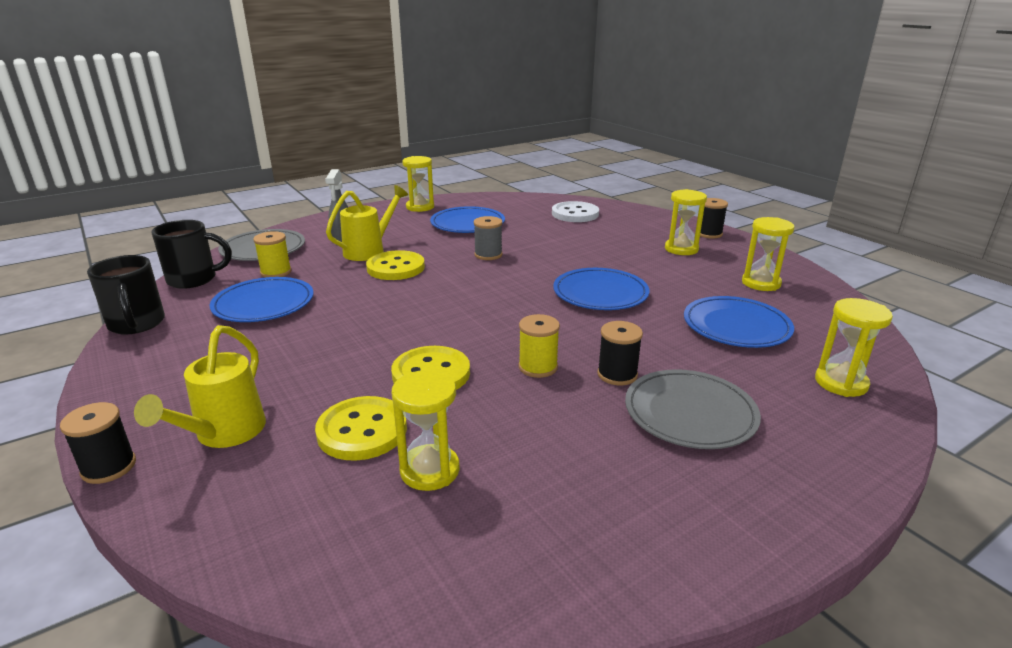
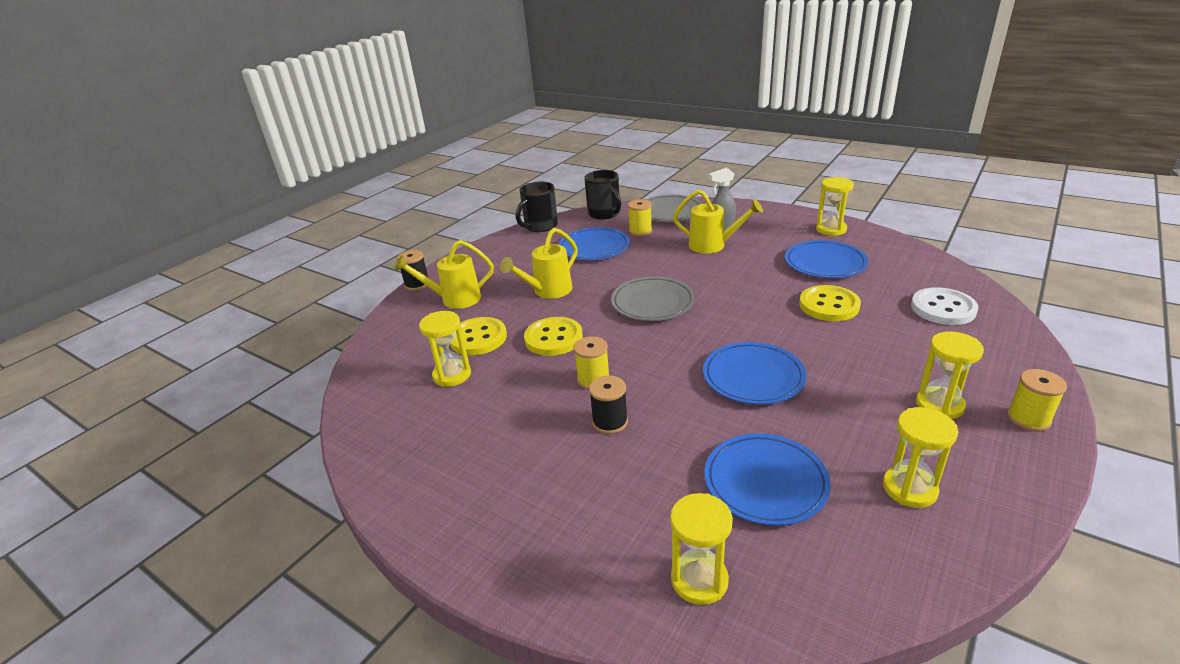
camera: 70 degrees right, 5 degrees up
(319, 354) = (548, 291): none -> yellow watering can
(395, 268) = (695, 267): yellow button -> yellow button (829, 305)
(488, 255) = (768, 295): grey spool -> none
(690, 413) = (576, 475): grey plate -> grey plate (652, 302)
(709, 234) = (1028, 418): black spool -> yellow spool

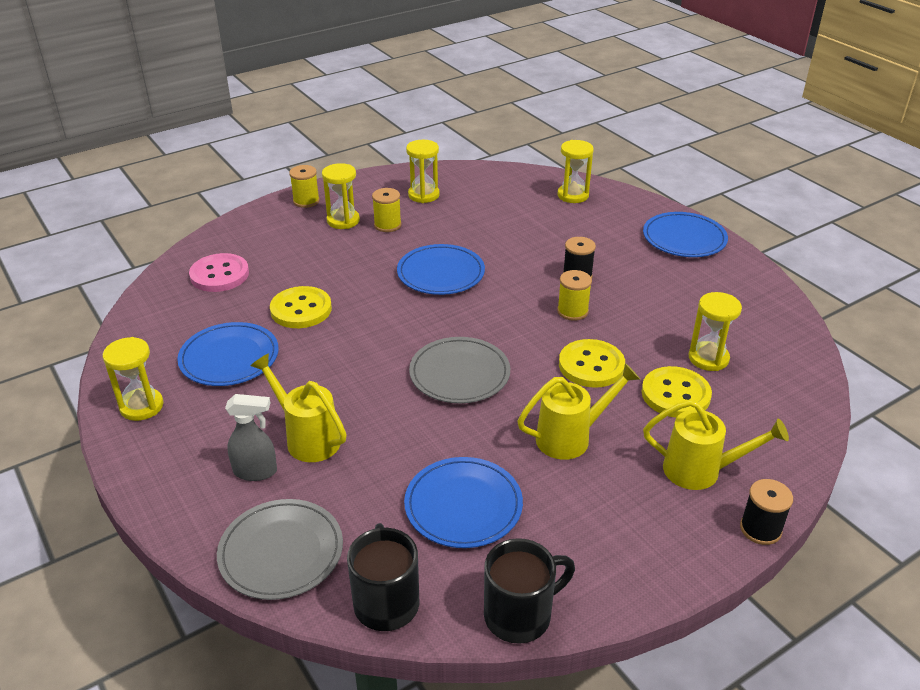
camera: 160 degrees left, 5 degrees up
(640, 231) = (369, 517): yellow spool -> yellow spool (387, 225)
(765, 482) = (500, 218): blue plate -> blue plate (684, 238)
(943, 308) = (219, 275): white button -> pink button

